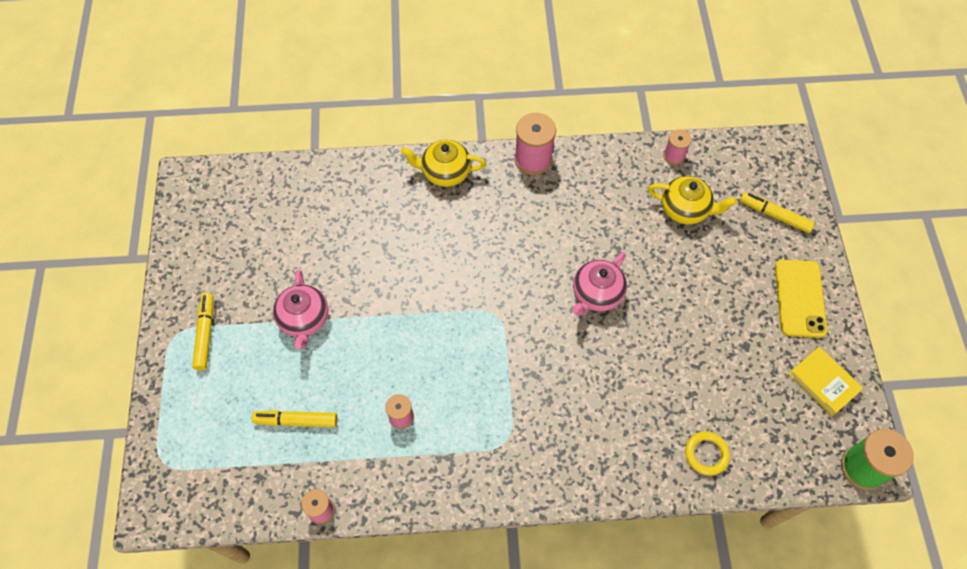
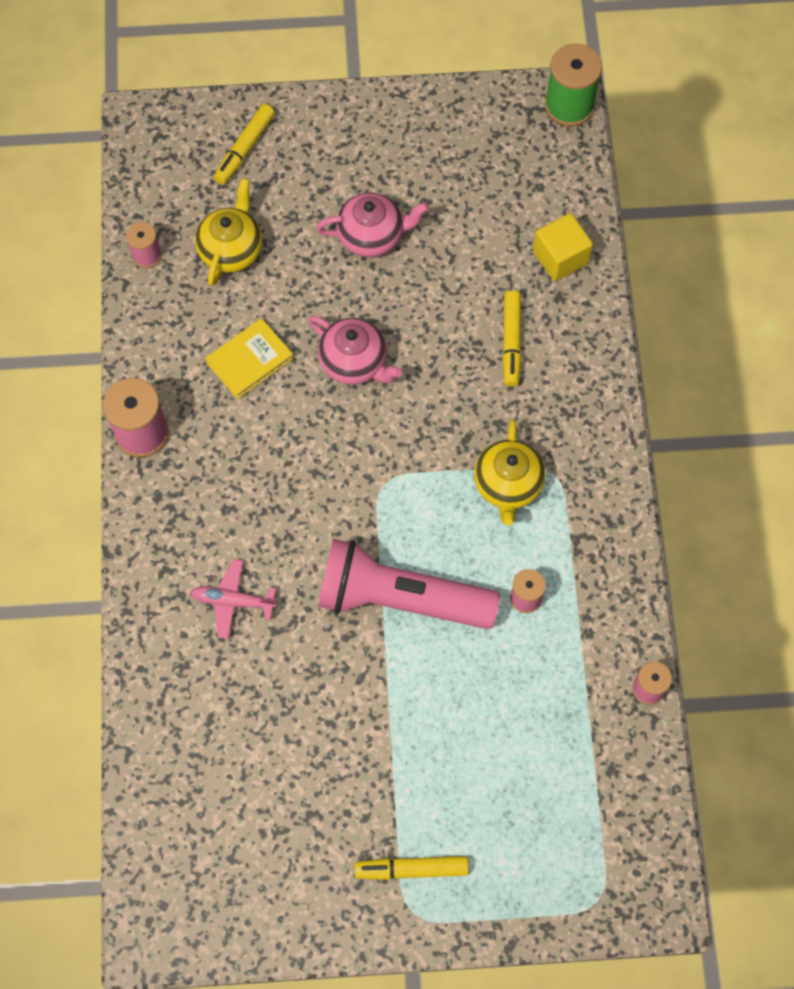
camera: 90 degrees left, 5 degrees up
(296, 421) = (535, 730): yellow marker -> yellow marker (511, 342)
(304, 319) = (389, 732): pink teapot -> pink teapot (372, 235)
(404, 326) = (399, 599): none -> pink flashlight
(407, 218) = (232, 601): none -> pink plane
(445, 172) = (157, 552): yellow teapot -> yellow teapot (508, 485)
(706, 454) = (560, 257): yellow ring -> yellow cube
(799, 298) = (362, 137): yellow phone -> none
(824, 382) = (470, 128): yellow book -> yellow book (249, 360)

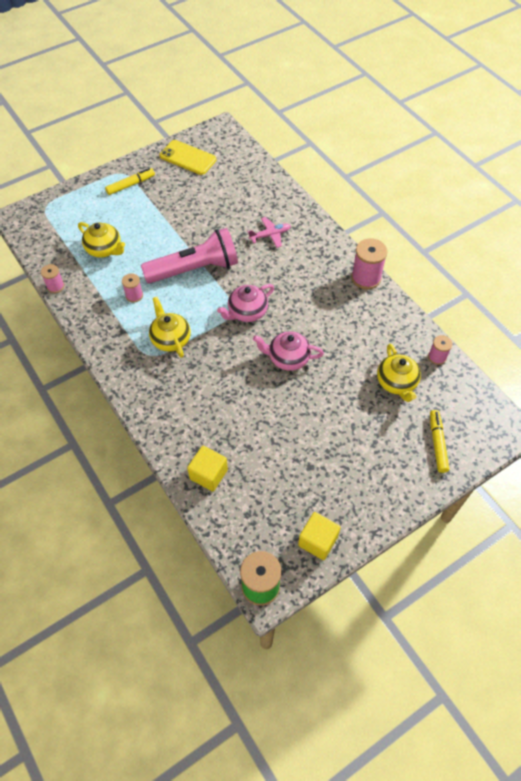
camera: 150 degrees right, 10 degrees down
(249, 360) = (342, 333): yellow book -> none
(264, 883) = (188, 158): none -> yellow phone
(372, 235) = (326, 430): pink teapot -> pink teapot (247, 312)
(473, 117) = (318, 541): none -> yellow cube
(511, 342) = (210, 410): yellow marker -> none
(531, 727) = (104, 249): none -> yellow teapot

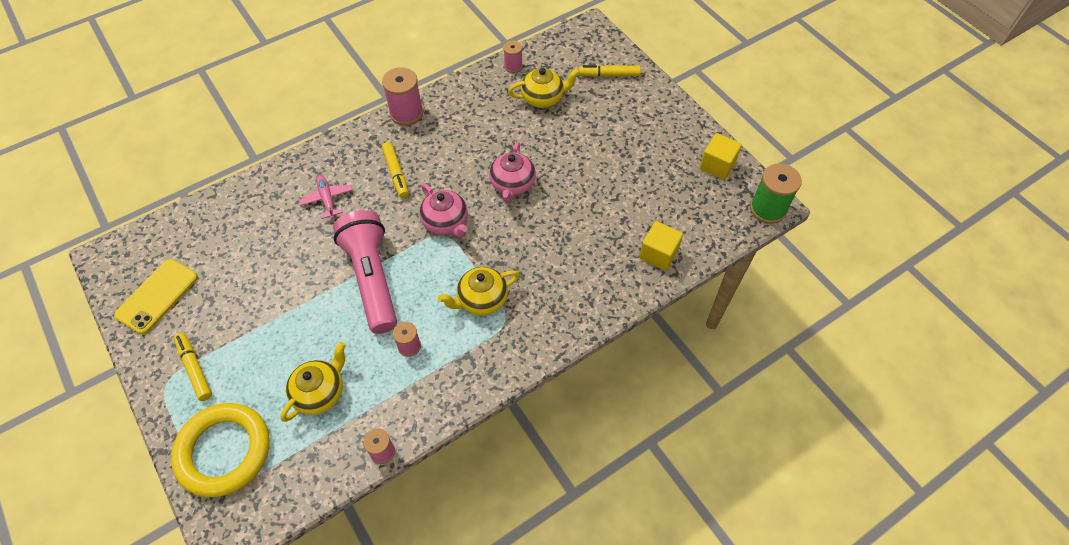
camera: 90 degrees left, 0 degrees up
(71, 207) = (224, 451): none -> yellow ring
(298, 276) = (396, 173): none -> yellow marker

